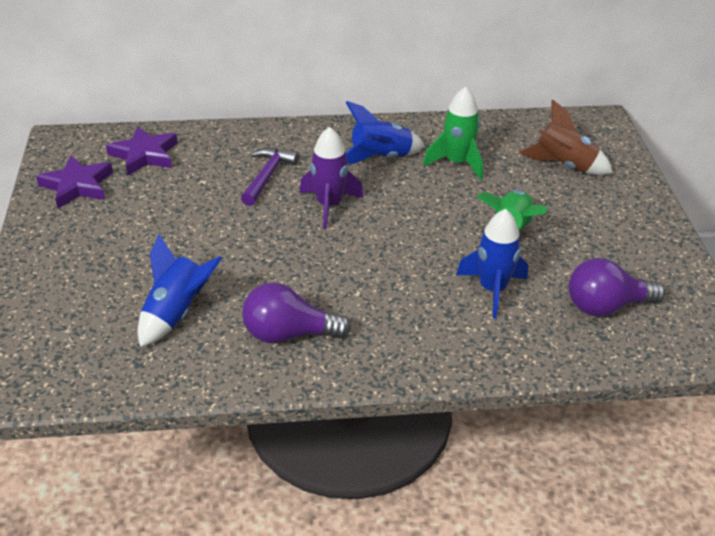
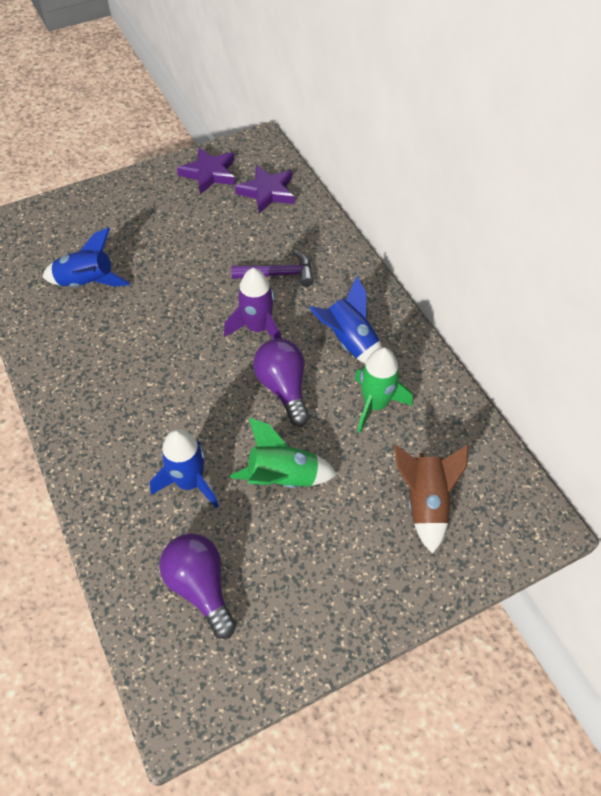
camera: 70 degrees right, 15 degrees up
(288, 334) = (85, 355): purple light bulb -> purple light bulb (283, 388)

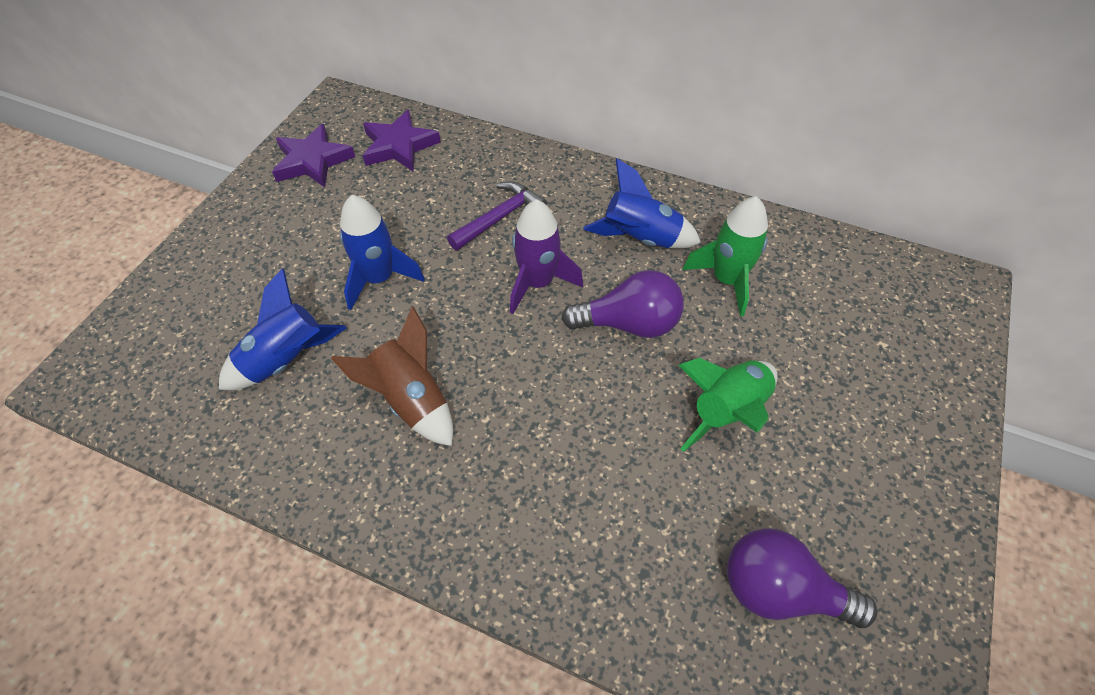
camera: 40 degrees left, 0 degrees up
(190, 482) = (646, 490): blue rocket -> blue rocket (379, 278)
(283, 388) = (629, 324): purple light bulb -> purple light bulb turned 150 degrees clockwise
(425, 503) = (866, 337): brown rocket -> brown rocket (411, 400)

